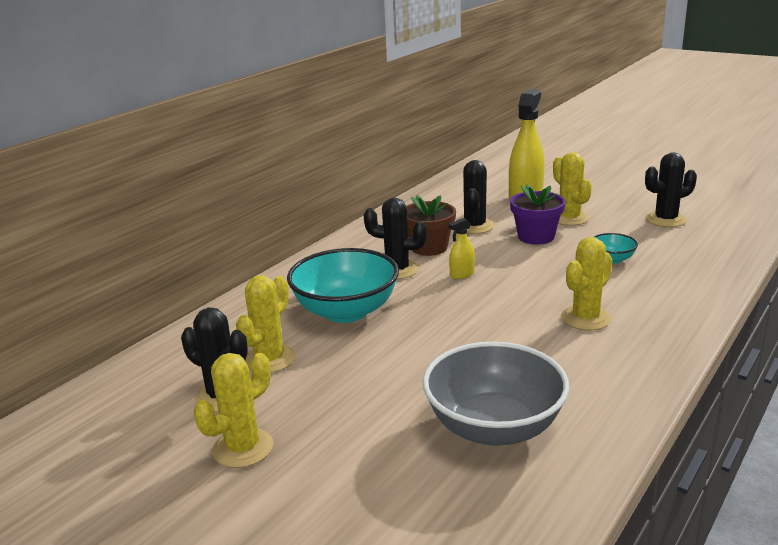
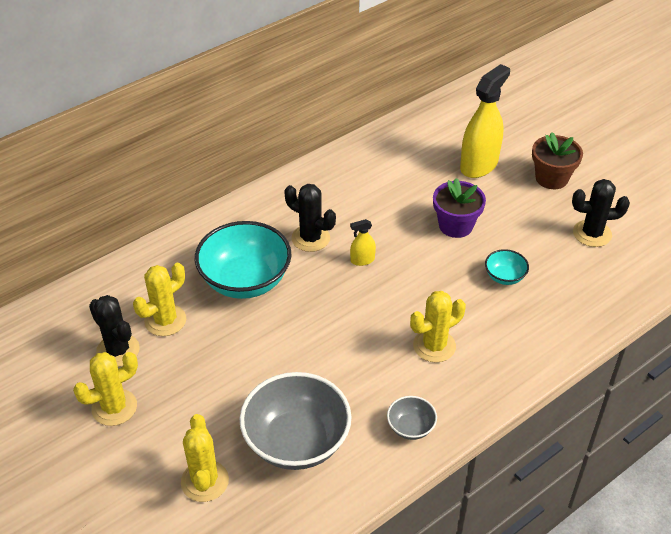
camera: 15 degrees right, 20 degrees up
(429, 247) = (352, 214): brown flower pot -> brown flower pot (551, 178)
(474, 226) = (409, 194): black cactus -> none
(569, 218) = (502, 206): yellow cactus -> yellow cactus (205, 481)
(615, 385) = (410, 427): none -> grey bowl

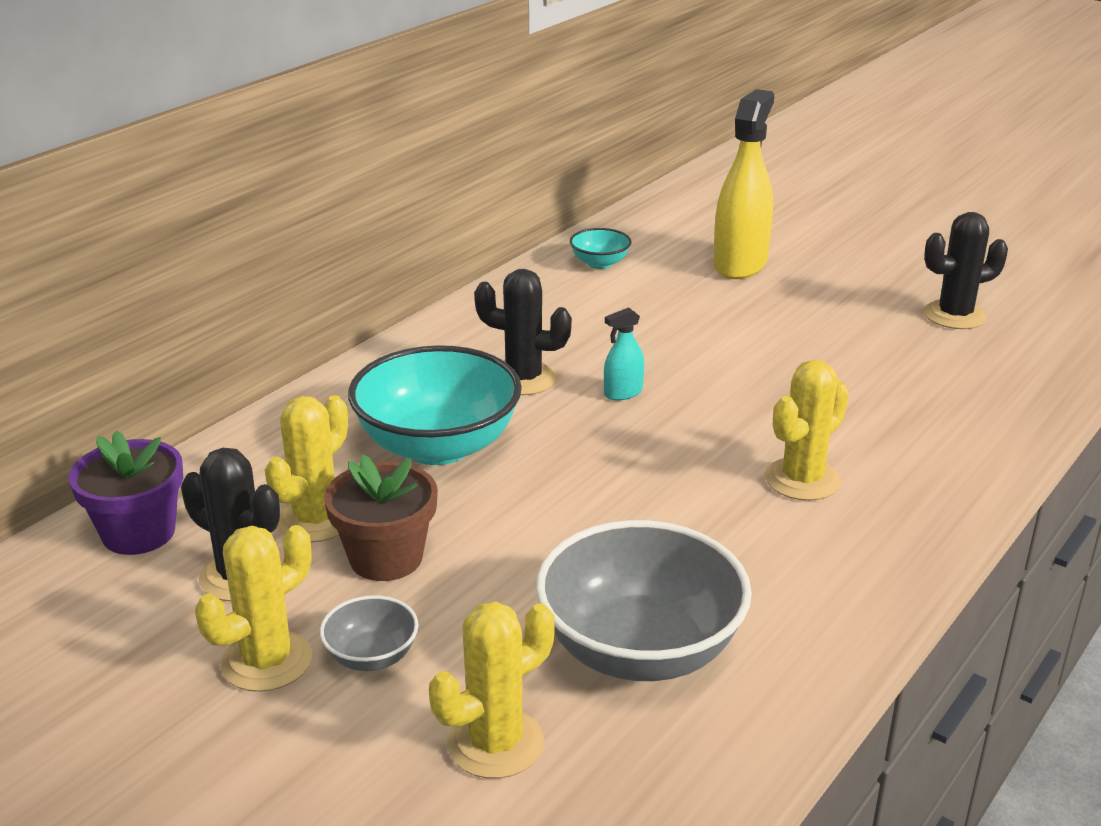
camera: 15 degrees left, 15 degrees down
(205, 481) = (495, 743): yellow cactus -> yellow cactus turned 75 degrees clockwise
(362, 260) = (623, 393): yellow spray bottle -> turquoise spray bottle
(410, 427) = (829, 593): grey bowl -> grey bowl (371, 656)
(455, 225) = (747, 333): purple flower pot -> purple flower pot (138, 533)
(504, 277) = (859, 380): turquoise bowl -> turquoise bowl (600, 263)
(551, 178) = (855, 265): brown flower pot -> brown flower pot (386, 558)

